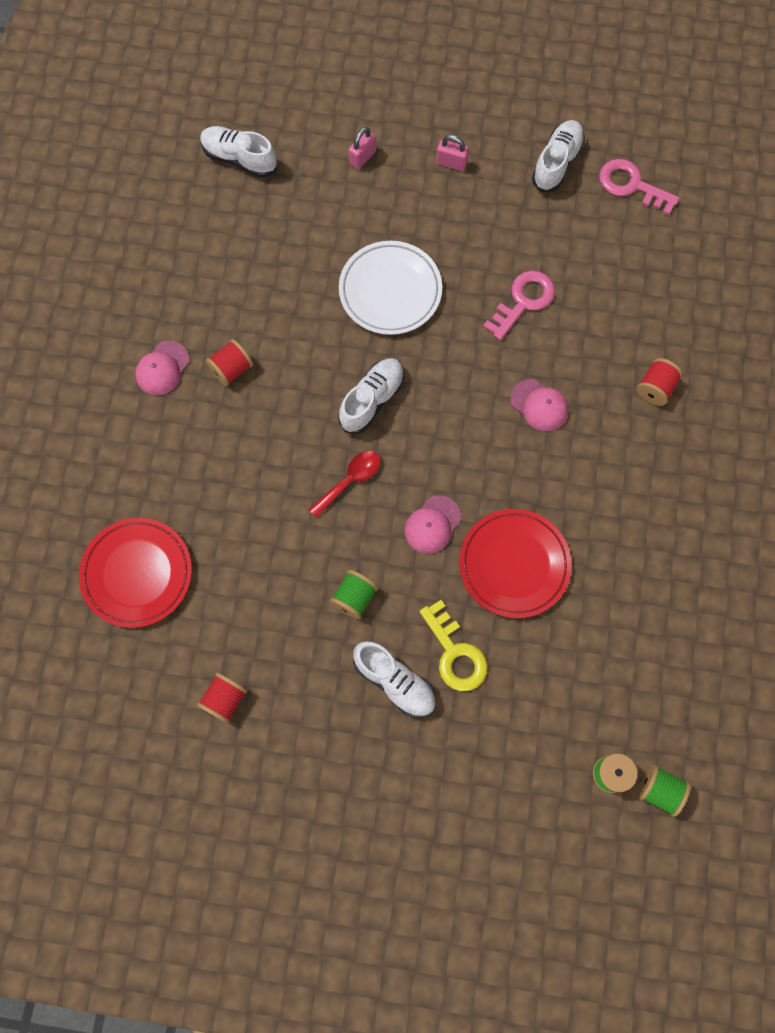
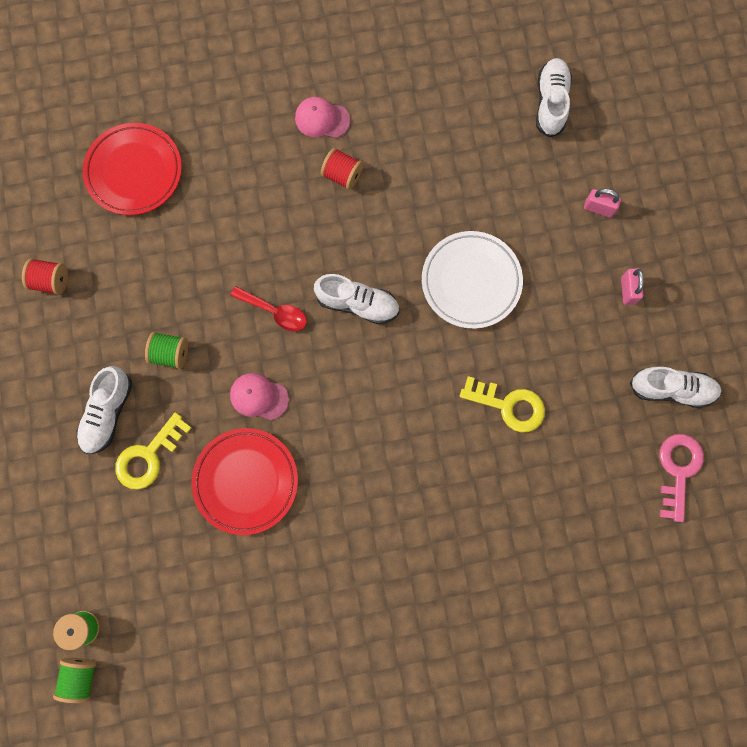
camera: 70 degrees right, 5 degrees up
(523, 301) = (508, 405): pink key -> yellow key
(539, 405) = (408, 454): pink cap -> none
(655, 388) = (466, 559): red spool -> none

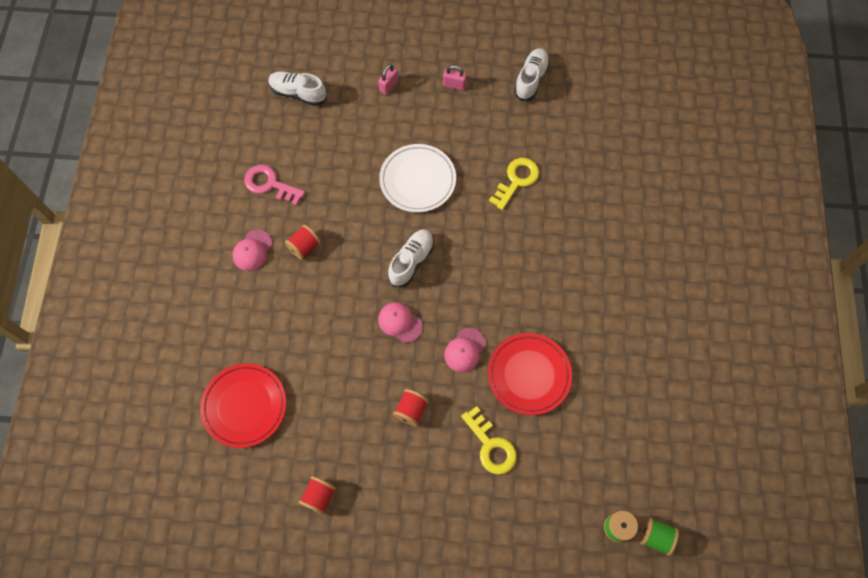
camera: 75 degrees left, 10 degrees down
(108, 413) = (447, 471): white shoe -> none
(170, 353) = (411, 410): green spool -> red spool
(275, 312) = (400, 322): red spoon -> pink cap
(678, 470) = (587, 91): pink key -> pink key (270, 184)

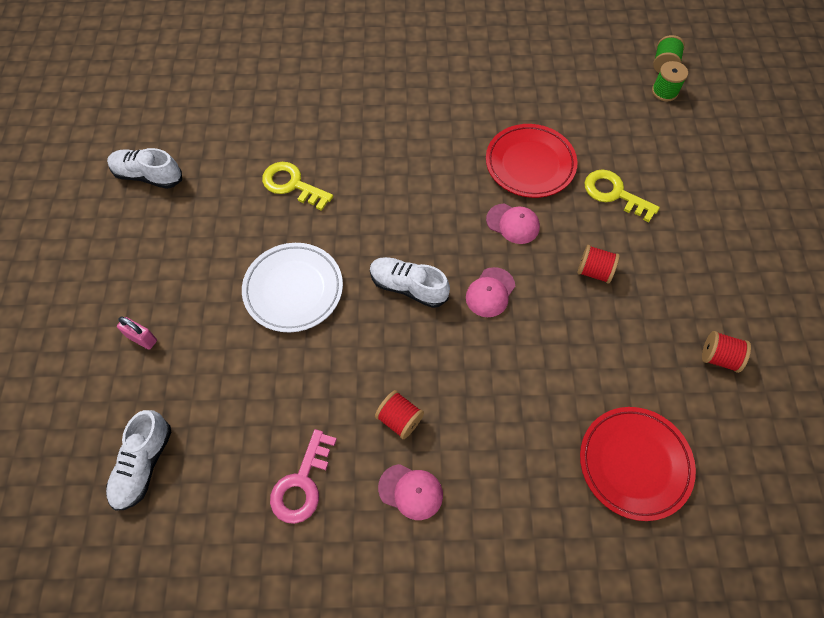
camera: 95 degrees left, 5 degrees down
(454, 85) = (148, 258): pink padlock -> none
(491, 446) = (614, 193): yellow key -> yellow key turned 105 degrees counterclockwise

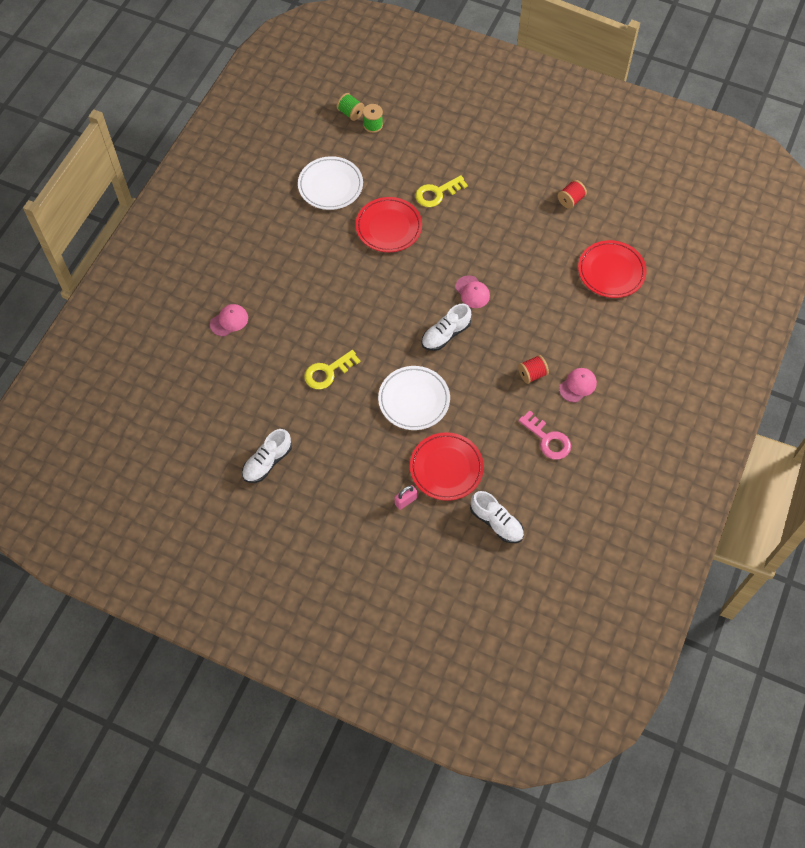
camera: 65 degrees left, 0 degrees up
(206, 367) = (446, 468): none -> red plate
(513, 224) = (429, 258): pink cap -> pink cap (229, 321)
(549, 86) = (330, 186): none -> white plate
(594, 271) = (486, 231): red spool -> none

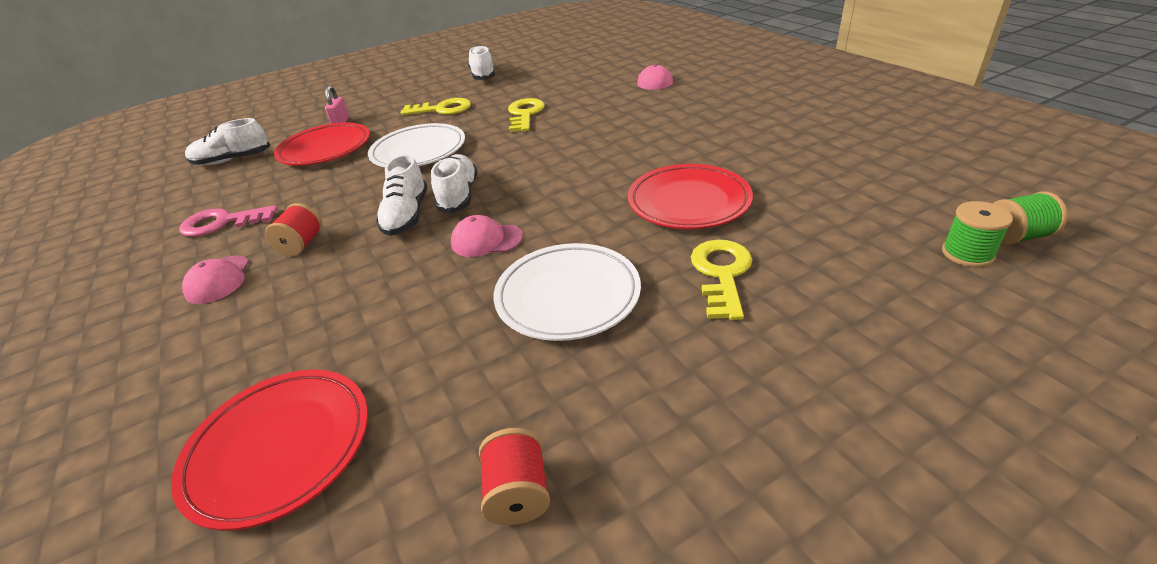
camera: 130 degrees right, 25 degrees down
(330, 186) = (819, 174): white plate -> white plate (568, 296)
(347, 439) = (442, 109): none -> yellow key
(478, 345) = (407, 216): none -> white shoe

